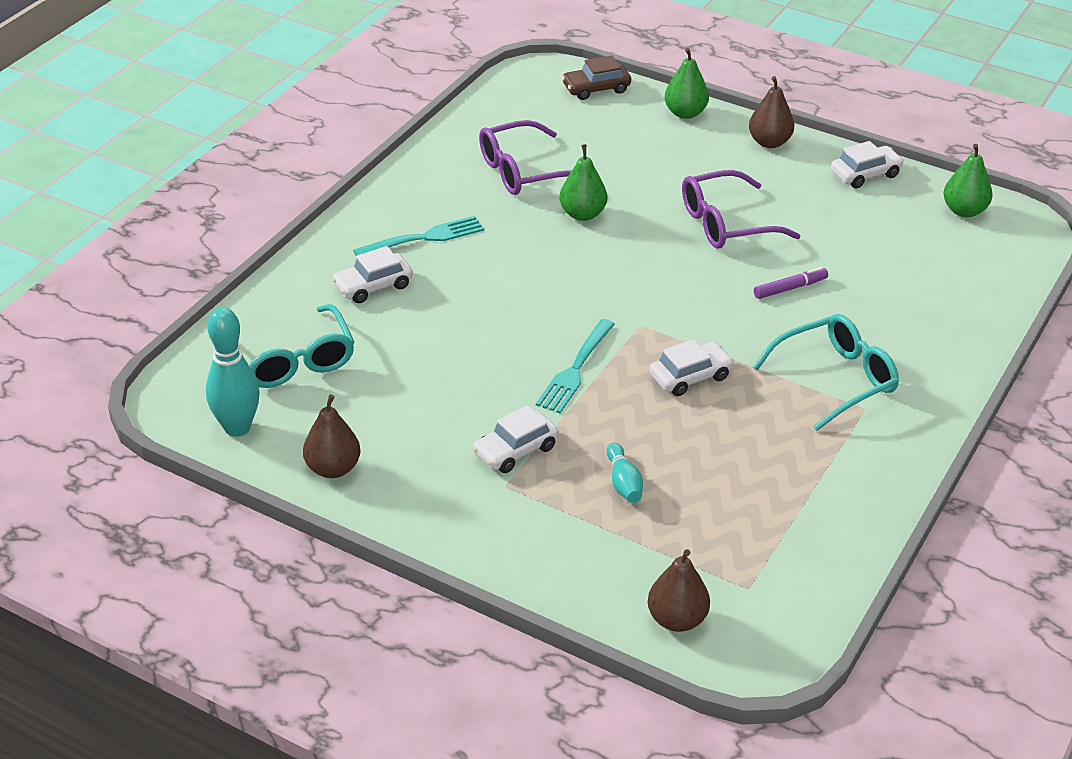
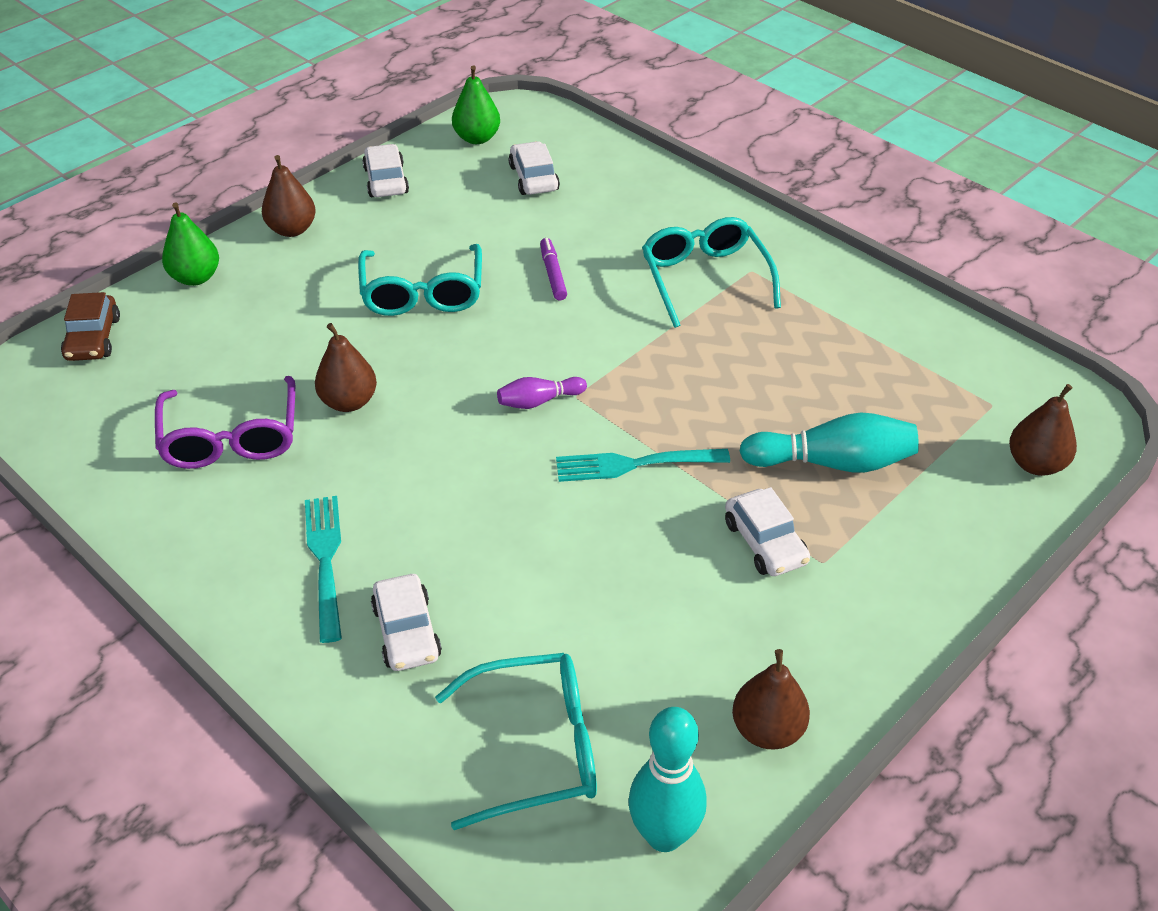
camera: 75 degrees left, 5 degrees up
(575, 369) = (635, 464): turquoise fork -> turquoise fork turned 135 degrees clockwise
(582, 214) = (349, 402): green pear -> brown pear
(623, 483) = (832, 462): turquoise bowling pin -> turquoise bowling pin, size x1.79
(625, 307) = (539, 401): none -> purple bowling pin
(690, 377) = (674, 376): white car -> white car (534, 178)
(726, 223) = (422, 293): purple glasses -> turquoise glasses

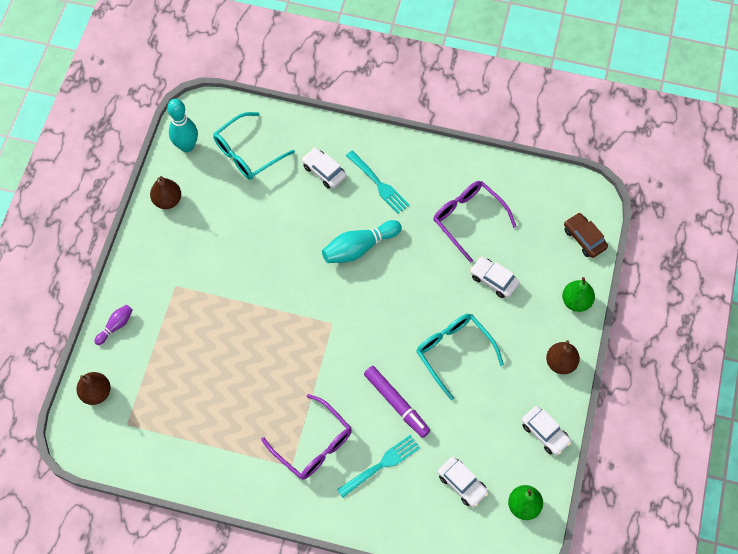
camera: 150 degrees right, 20 degrees up
(349, 402) = (434, 265): brown pear -> none
(539, 401) = (347, 311): purple bowling pin -> purple bowling pin (116, 326)
(553, 274) = (396, 403): purple marker -> purple marker, size x1.65
(635, 464) = (281, 297): turquoise fork -> turquoise fork (381, 465)
(705, 278) = (313, 444): turquoise glasses -> purple glasses
(765, 542) = (204, 283): white car -> white car (493, 280)
(832, 462) = (192, 344): turquoise bowling pin -> turquoise bowling pin (359, 247)

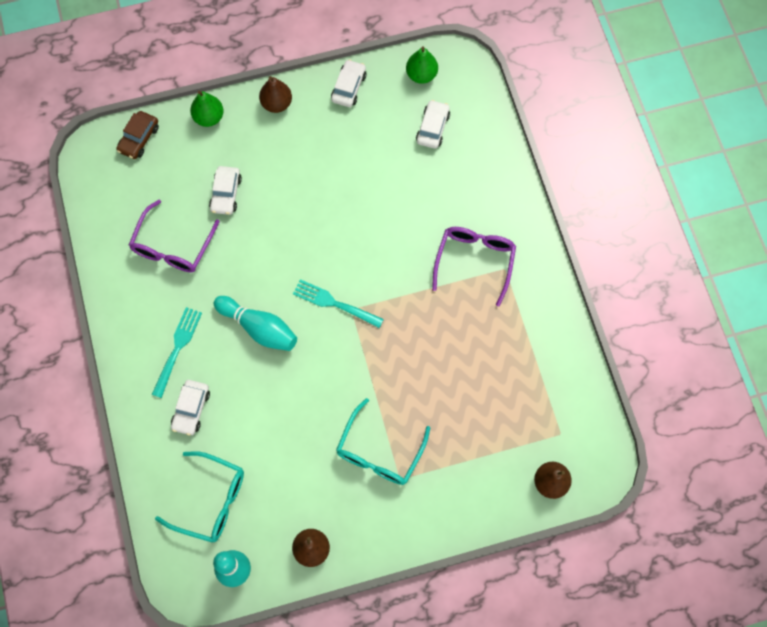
camera: 120 degrees left, 5 degrees up
(116, 326) = (475, 509): purple bowling pin -> none
(381, 465) = (457, 197): turquoise fork -> turquoise fork (335, 303)
(396, 403) = (394, 214): purple marker -> none
(453, 352) = (318, 192): turquoise glasses -> turquoise glasses (379, 452)

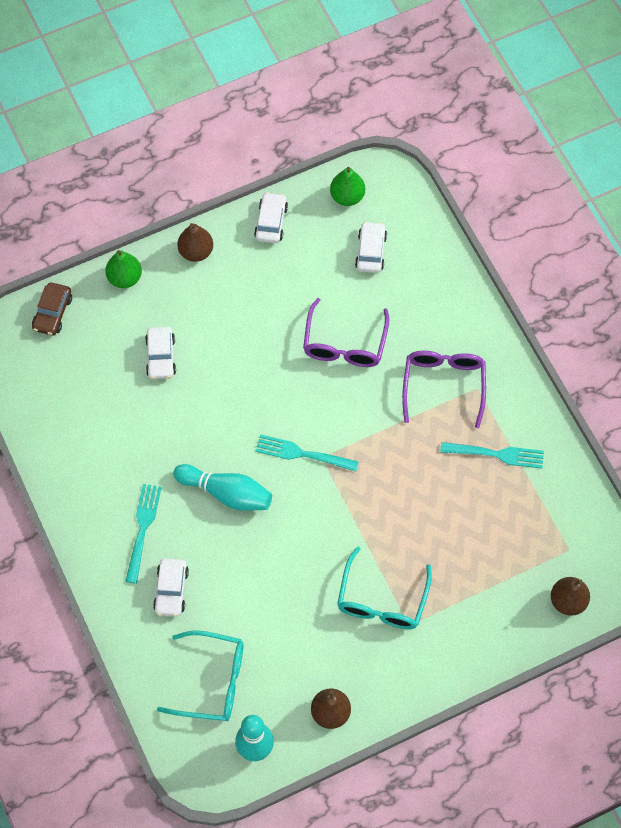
camera: 10 degrees left, 5 degrees down
(172, 246) = (114, 422): purple glasses -> purple glasses (344, 344)
(510, 333) = (495, 454): none -> turquoise fork

